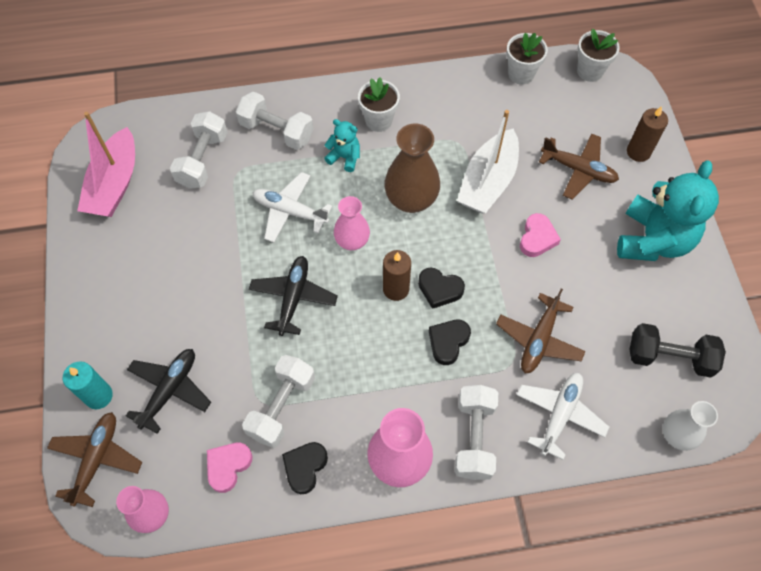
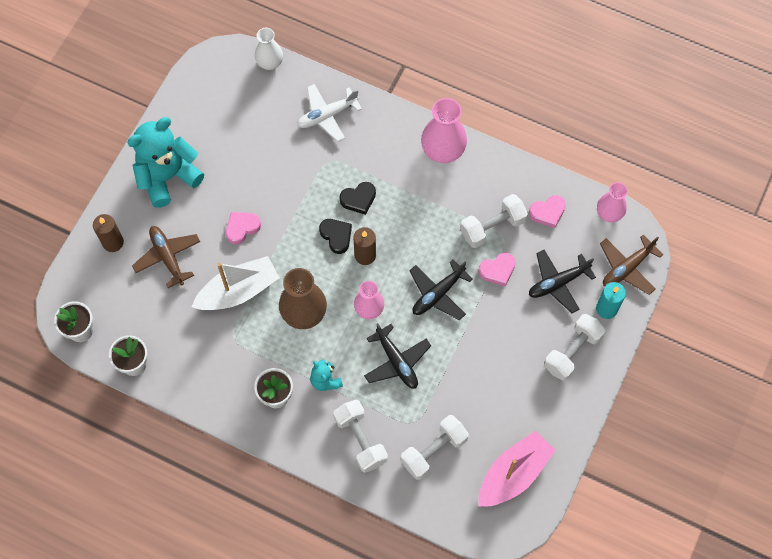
camera: 145 degrees left, 5 degrees up
(245, 361) = (497, 270): none -> pink heart
(290, 211) = (396, 361): white plane -> black plane
(305, 467) = (501, 183): black heart -> none
(474, 437) = (388, 135): white dumbbell -> white dumbbell (572, 352)
(539, 339) = (300, 164): brown plane -> none
(669, 357) = (231, 103): black dumbbell -> none

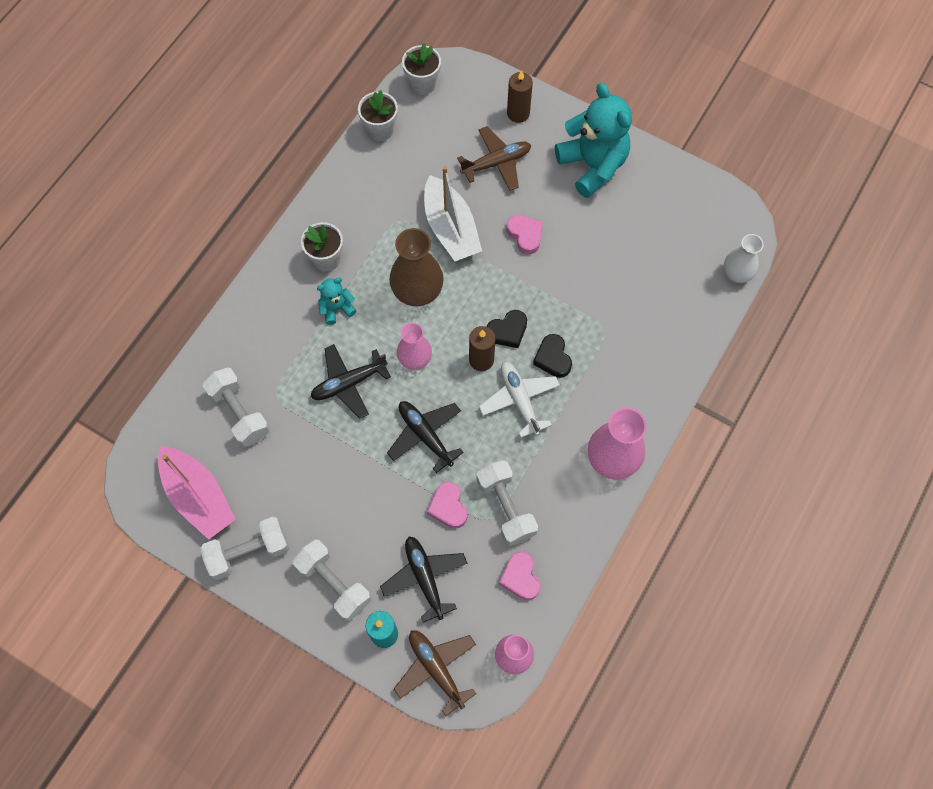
camera: 95 degrees right, 0 degrees up
(327, 115) = (664, 332): white plane -> white plane (519, 400)
(360, 439) = (265, 339): white dumbbell -> white dumbbell (249, 552)

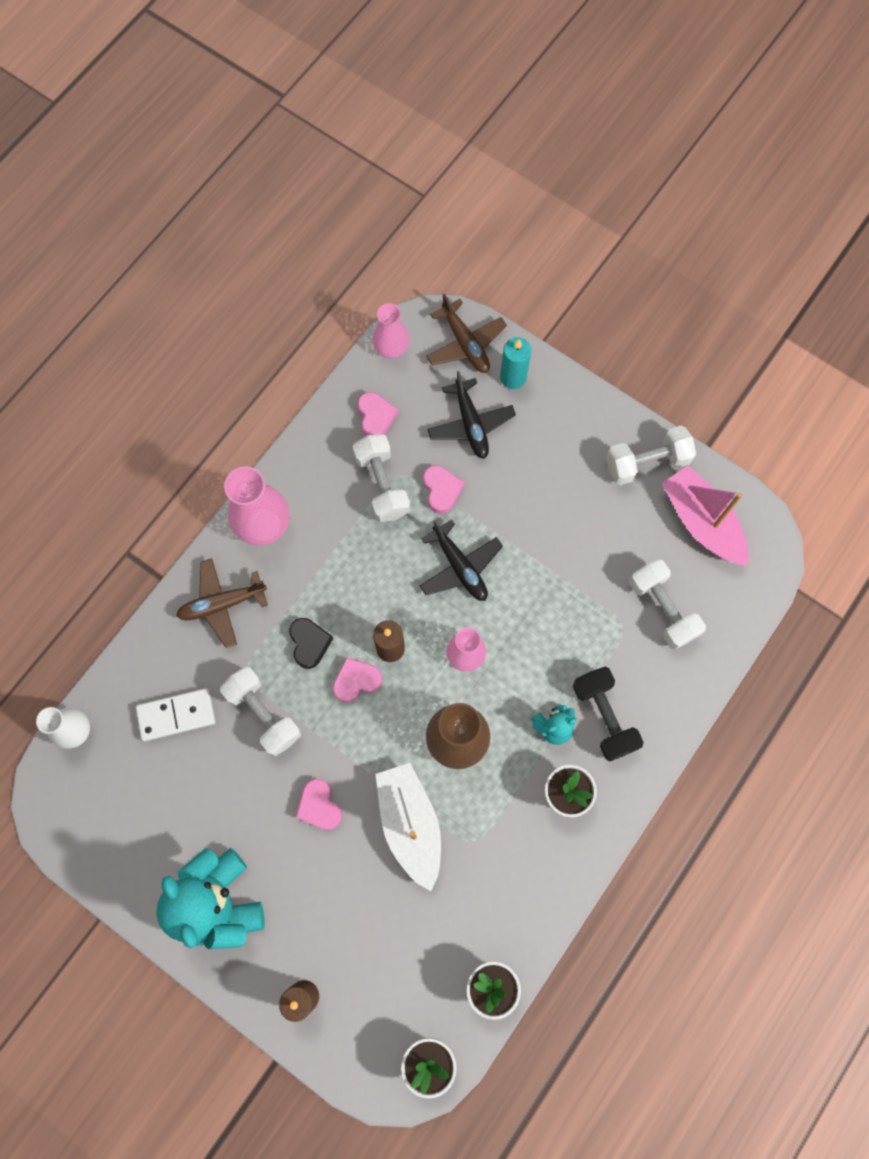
camera: 175 degrees left, 5 degrees up
(294, 320) = (604, 716): none -> black dumbbell
(334, 583) = (561, 426): white dumbbell -> white dumbbell (264, 714)
(349, 383) = (541, 633): black plane -> none
(496, 163) = (342, 917): brown plane -> brown plane (222, 604)
(507, 331) = (356, 681): black heart -> pink heart
(519, 400) = (353, 597): white plane -> none
(655, 292) = (176, 715): none -> white domino

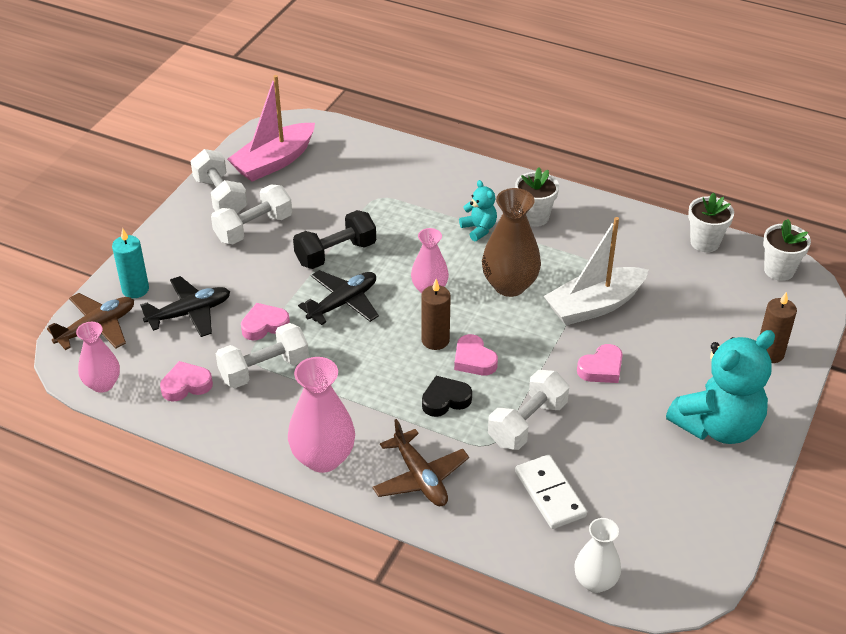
camera: 100 degrees left, 30 degrees down
(604, 716) = (461, 201): black dumbbell -> black dumbbell (335, 253)
(662, 609) = (358, 177): white dumbbell -> white dumbbell (253, 228)

